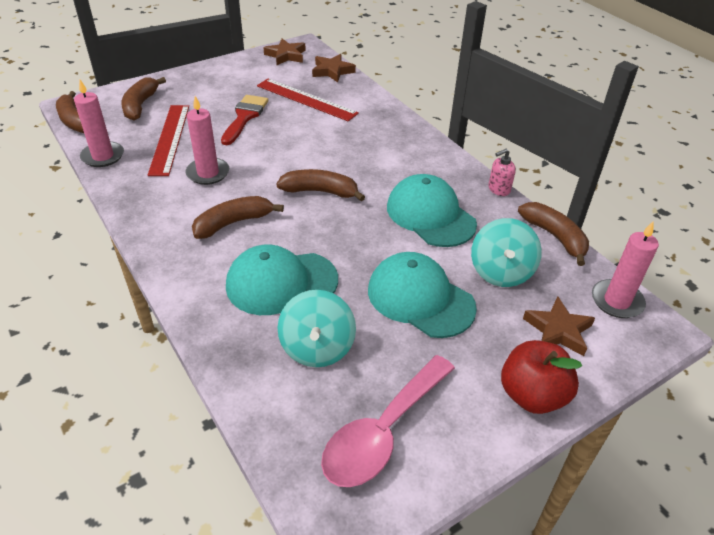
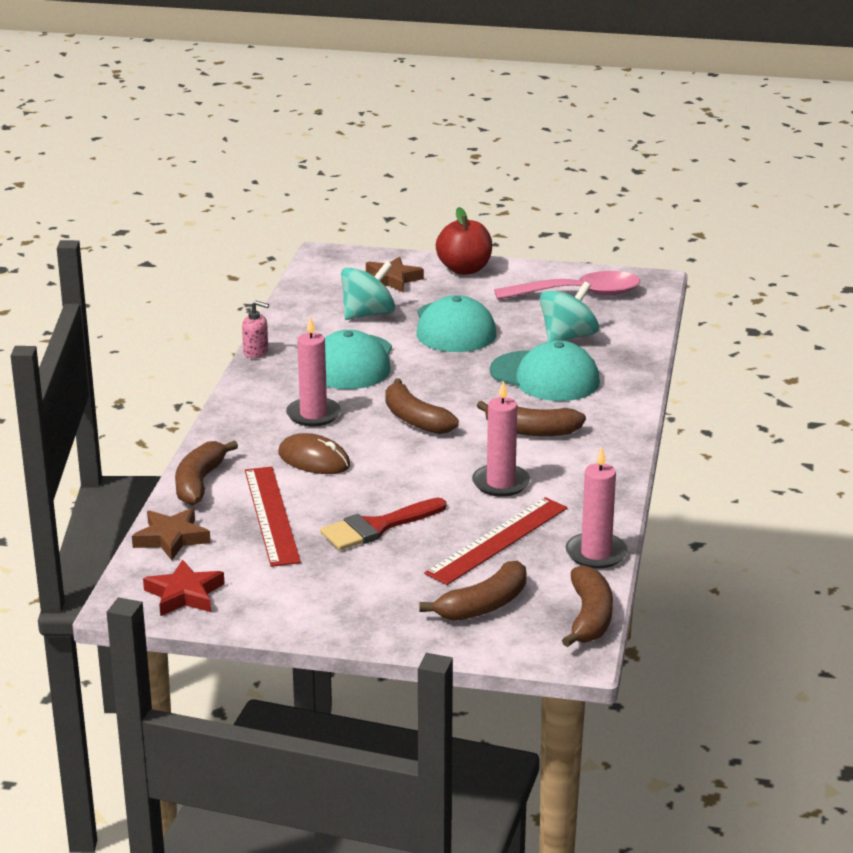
camera: 135 degrees left, 15 degrees down
(286, 55) = (184, 594): brown star -> red star
(335, 136) = (314, 459): none -> brown mouse
(555, 237) = (284, 311): brown banana -> brown banana (199, 483)
(616, 301) = (322, 272): pink candle -> pink candle (313, 415)

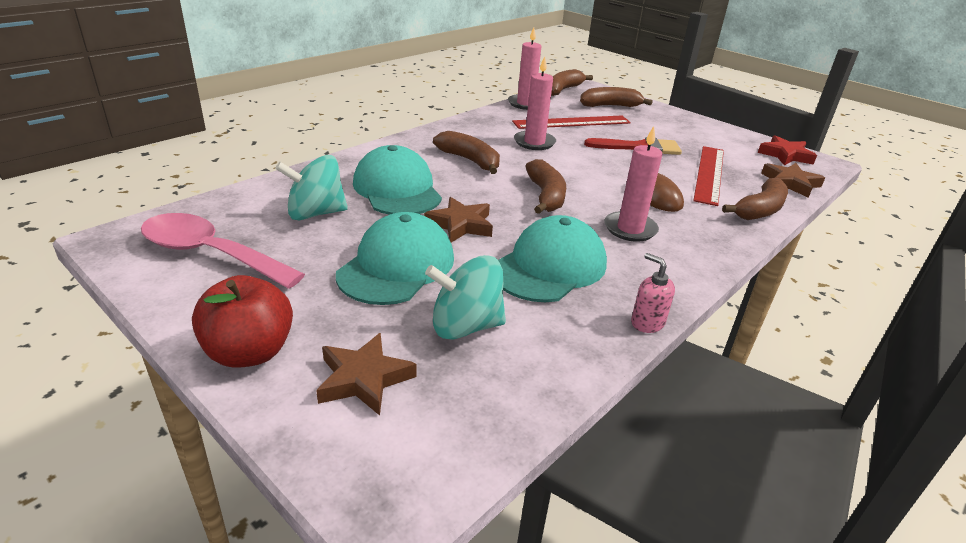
camera: 150 degrees left, 5 degrees up
(452, 368) = (460, 225): none -> brown star

